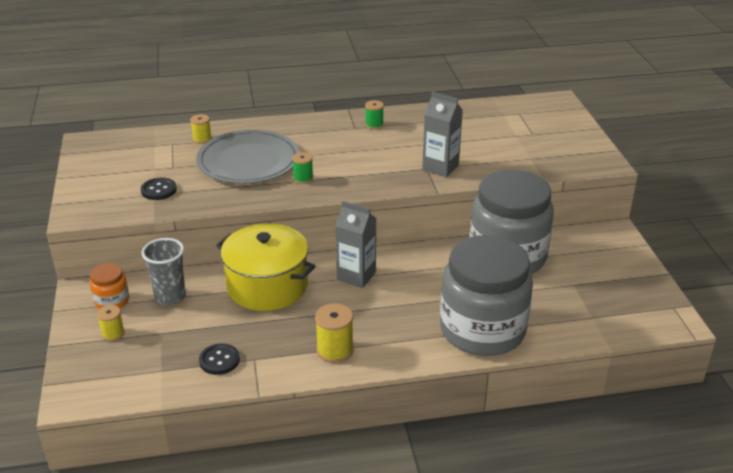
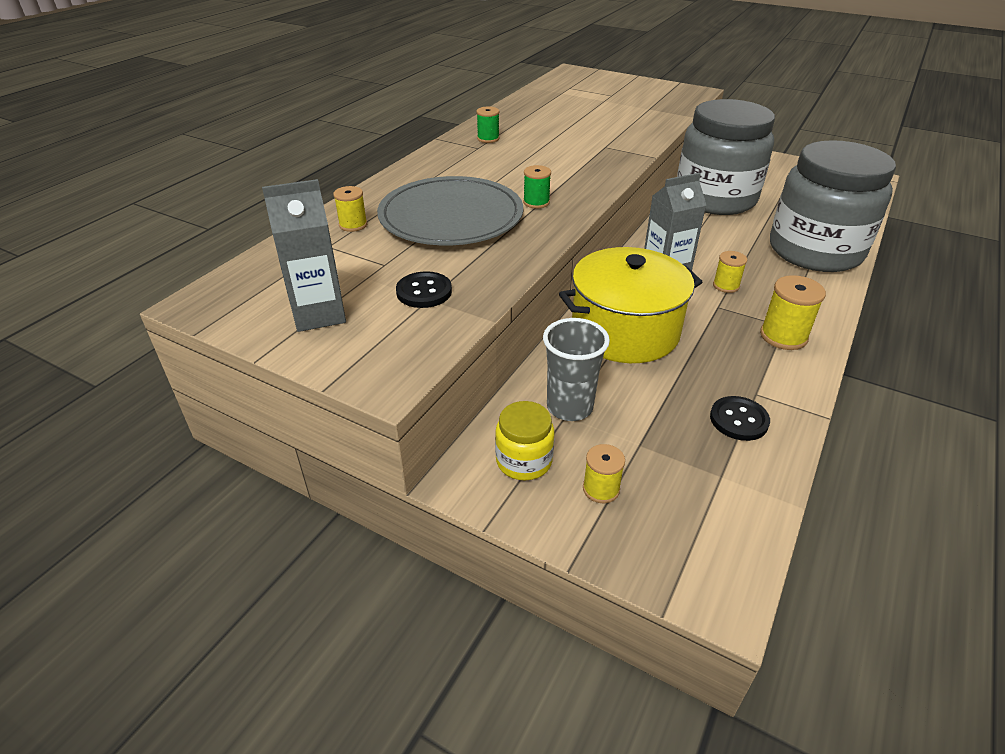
camera: 50 degrees left, 5 degrees up
(112, 301) = (524, 461): orange jar -> yellow jar
(373, 306) = (726, 286): none -> yellow spool
(440, 167) = (612, 141): grey carton -> grey carton (319, 314)

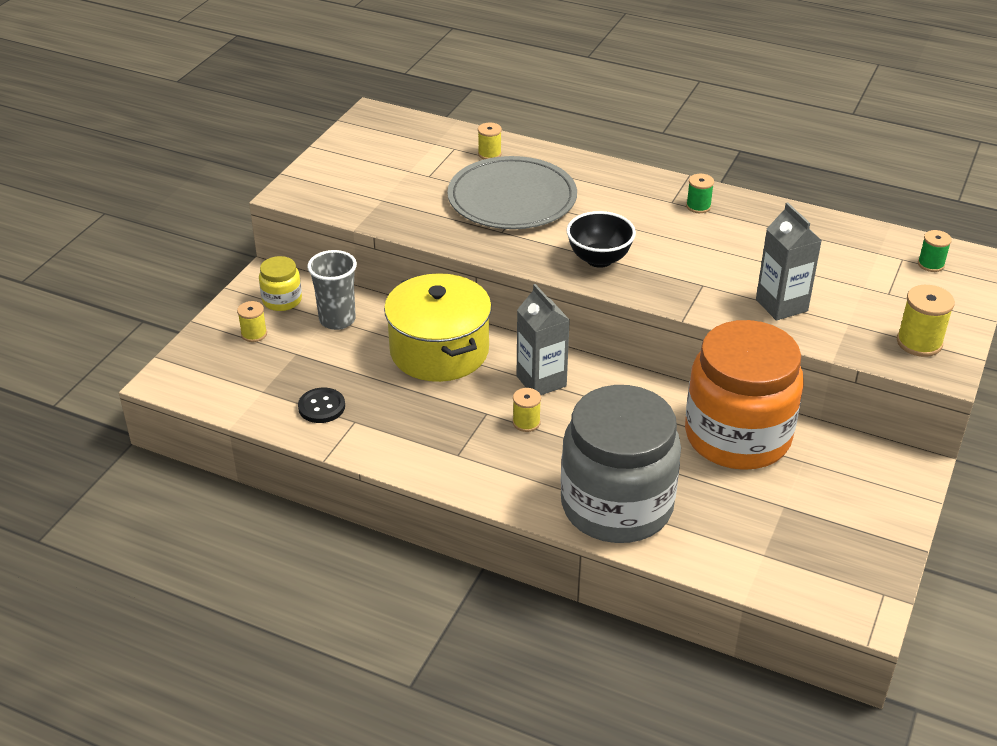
camera: 85 degrees right, 0 degrees up
(319, 314) = (360, 159): grey carton -> grey carton (781, 305)
(424, 292) = (390, 197): black button -> none
(536, 202) = (549, 242): green spool -> green spool (931, 264)
(567, 182) = (599, 259): none -> black bowl
(715, 199) = (737, 436): grey jar -> orange jar
(783, 336) = (439, 451): yellow spool -> yellow spool (919, 342)

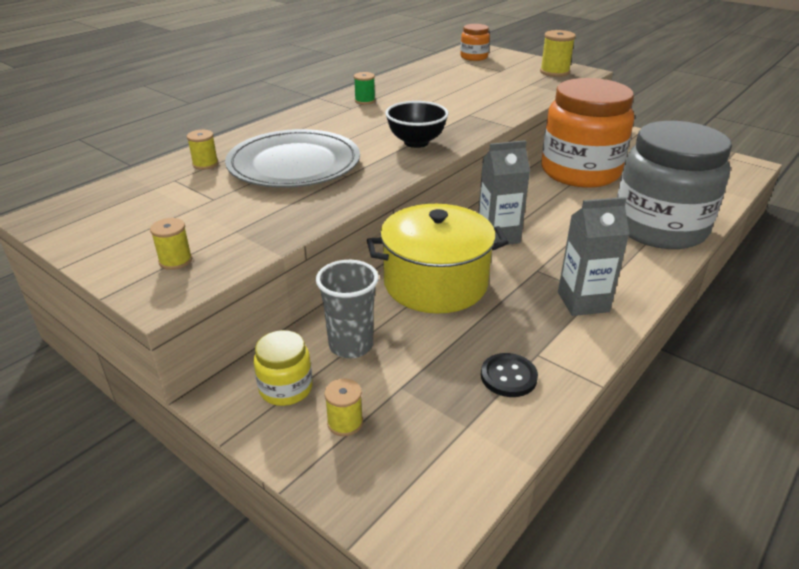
camera: 75 degrees left, 5 degrees down
(526, 422) = (553, 252): yellow spool -> yellow spool (175, 261)
(781, 305) = (504, 97): grey carton -> grey carton (583, 302)
(931, 264) = (474, 57): green spool -> orange jar

